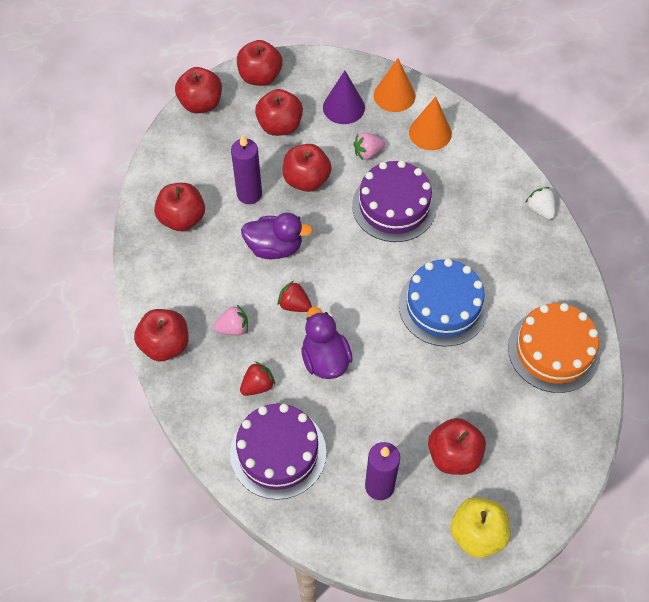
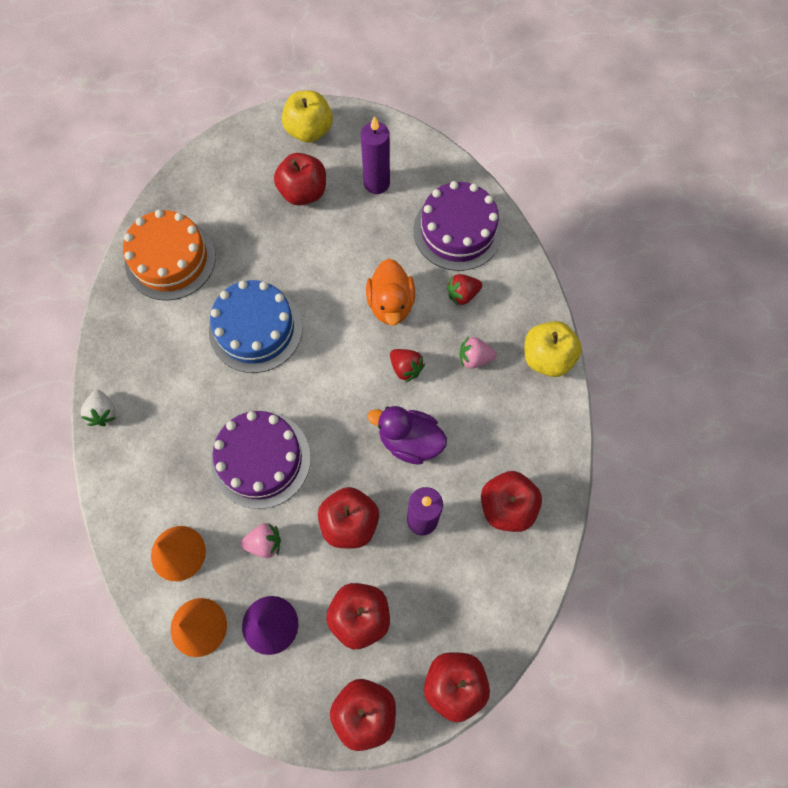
camera: 165 degrees left, 10 degrees up
(165, 345) = (547, 358): red apple -> yellow apple
(325, 359) = (391, 304): purple duck -> orange duck

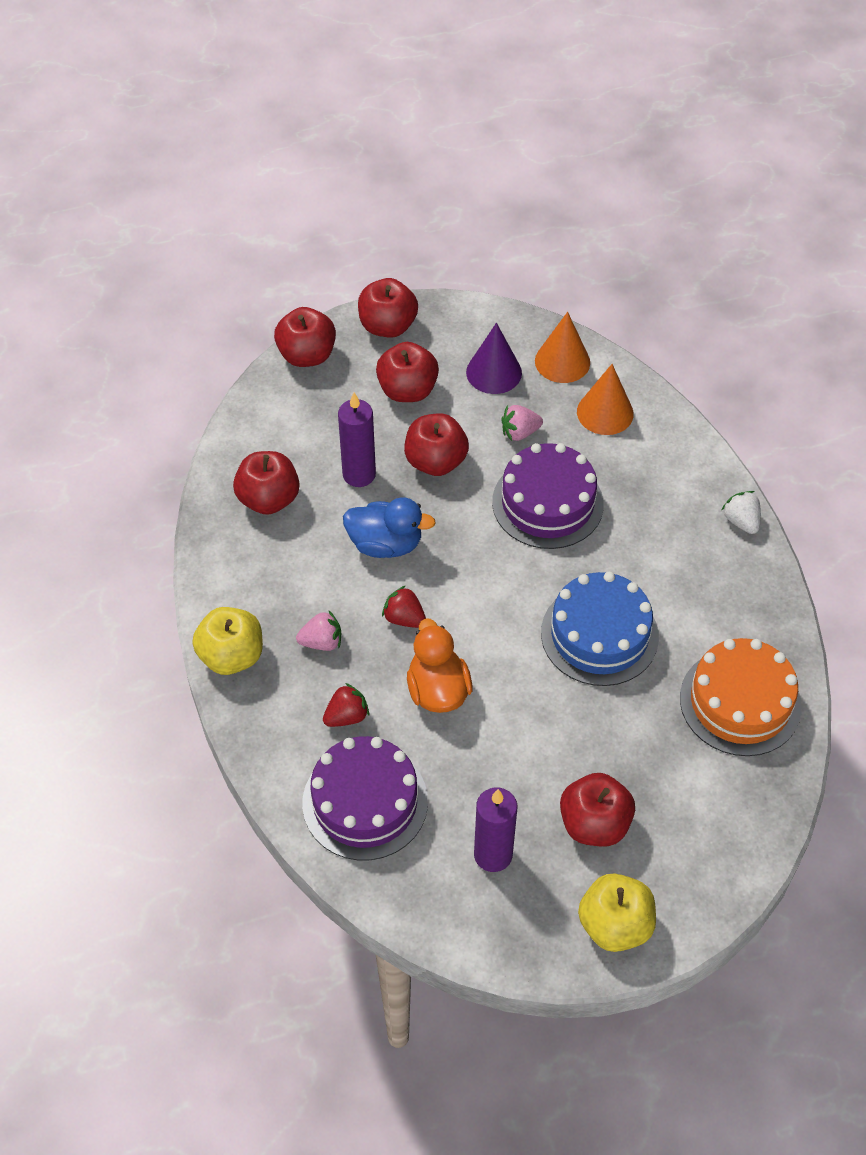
camera: 170 degrees right, 15 degrees down
(409, 441) = (385, 544): purple duck -> blue duck

